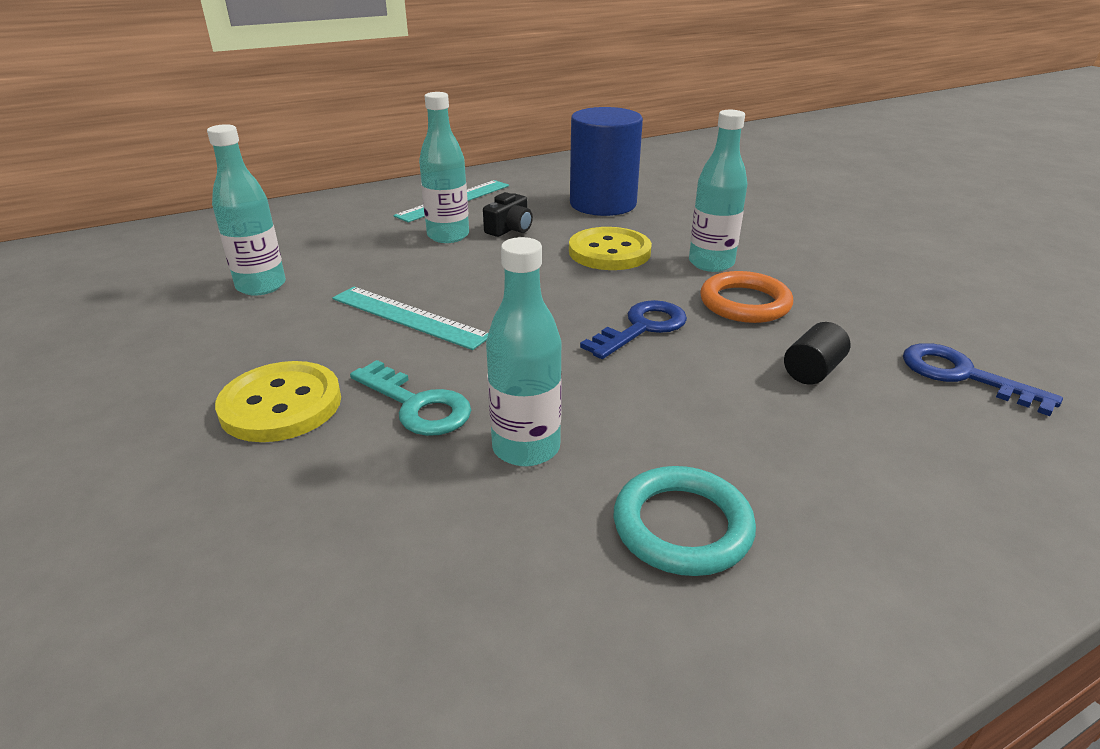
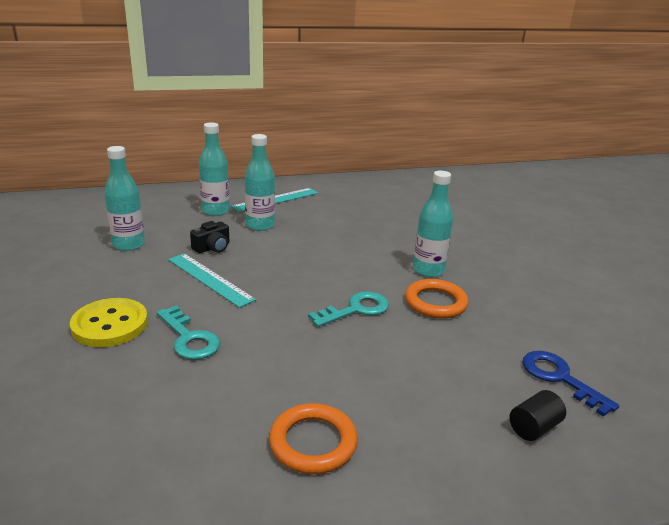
camera: 10 degrees right, 5 degrees down
(510, 229) = (303, 226): black camera -> black camera (212, 247)
(526, 448) = (242, 377): turquoise bottle -> turquoise bottle (215, 211)
(603, 204) = (376, 215): blue cylinder -> none
(609, 252) = (362, 252): yellow button -> none
(642, 328) = (355, 309): blue key -> turquoise key
(682, 526) = (313, 442): turquoise ring -> orange ring
(812, 371) = (455, 357): black cylinder -> black cylinder (534, 427)

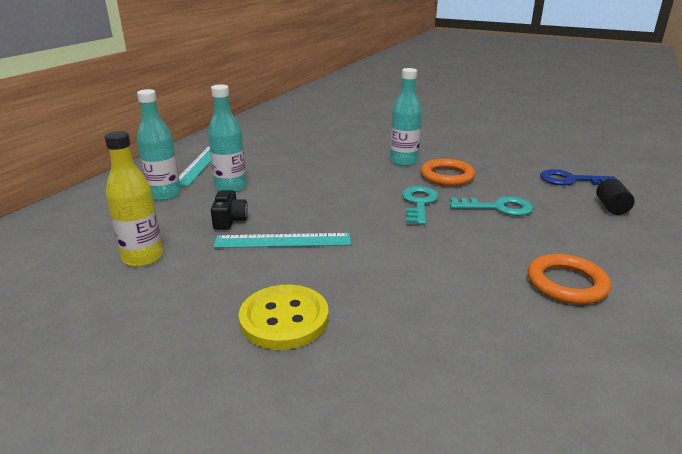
camera: 45 degrees left, 0 degrees up
(128, 245) = (143, 257): turquoise bottle -> yellow bottle
(189, 338) = (366, 285): turquoise key -> turquoise key (497, 208)

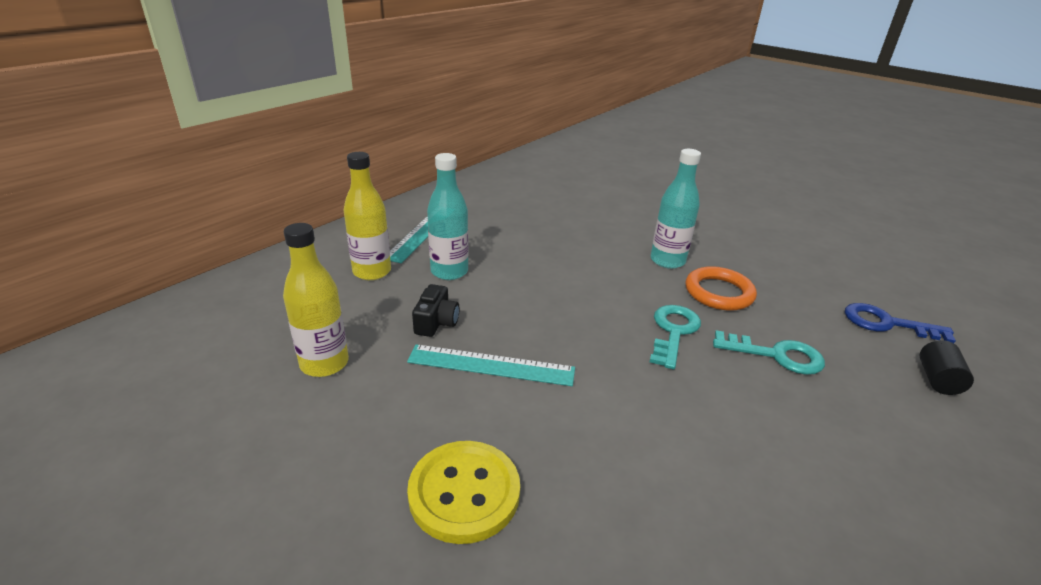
camera: 10 degrees right, 5 degrees up
(164, 194) = (372, 272): turquoise bottle -> yellow bottle
(566, 283) = (849, 504): orange ring -> none

